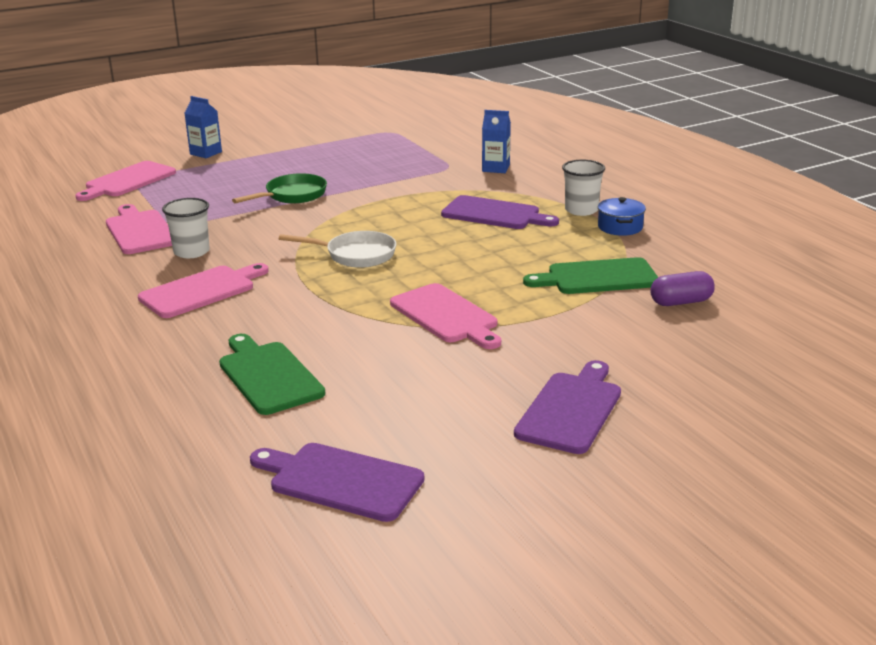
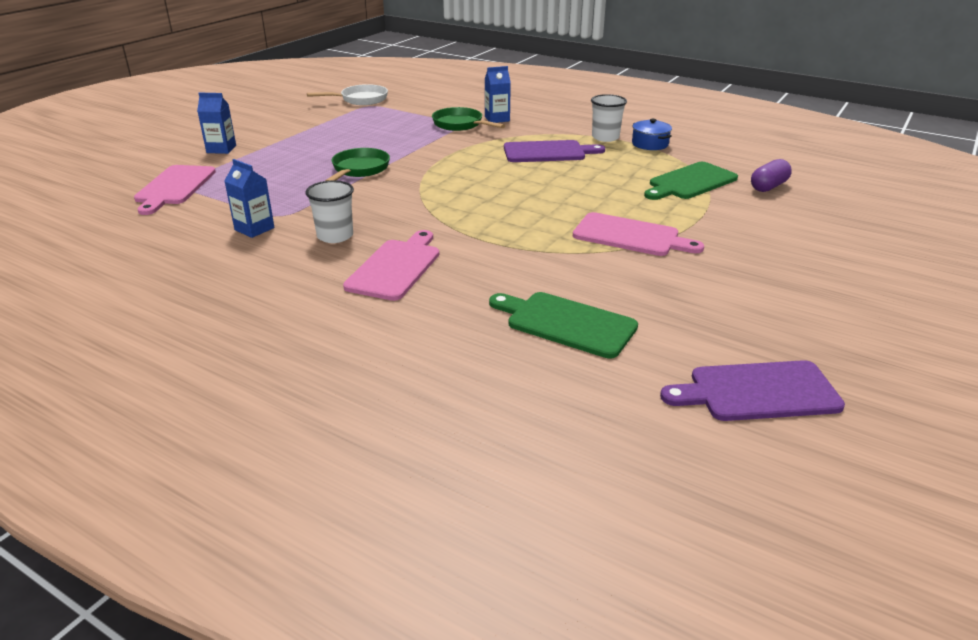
camera: 30 degrees left, 5 degrees up
(140, 231) = (254, 229): pink cutting board -> blue carton
(355, 255) = (487, 206): white pan -> white pan (360, 99)
(449, 168) = (460, 125): none -> green pan
(571, 409) = (822, 281): purple cutting board -> none

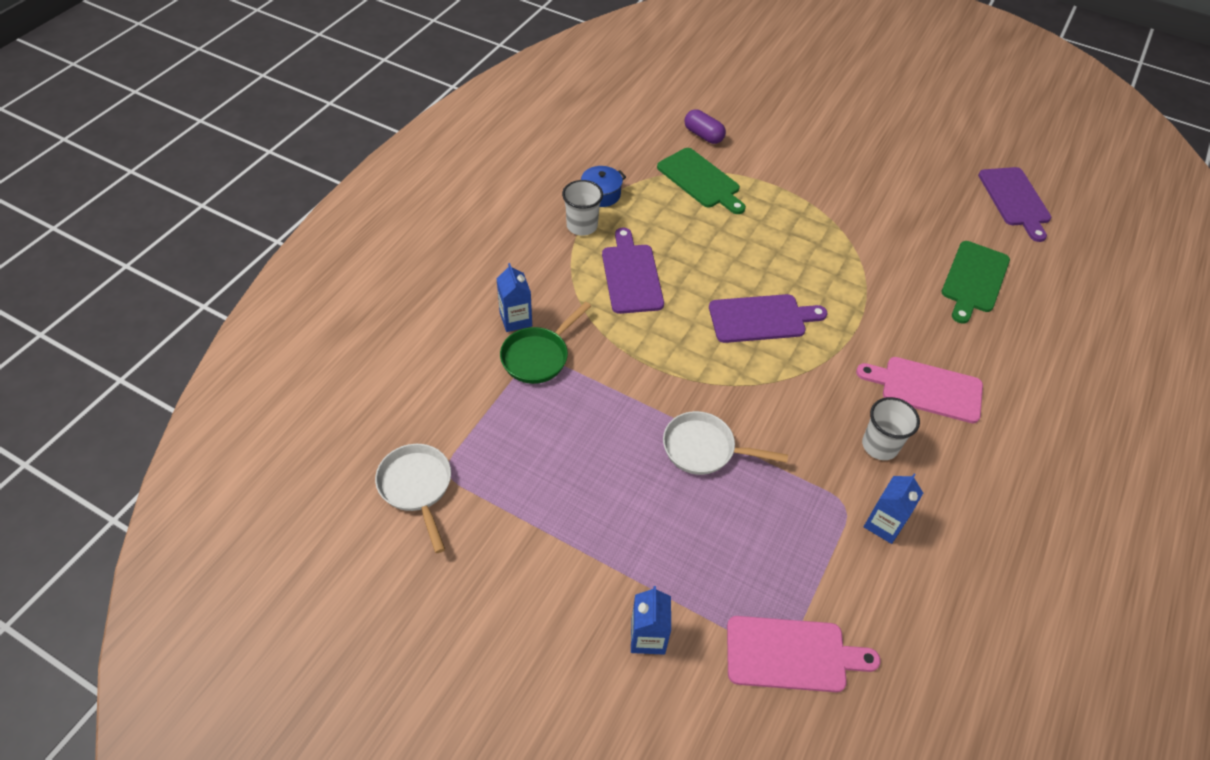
camera: 95 degrees left, 20 degrees up
(359, 170) = (704, 449): green pan -> white pan
(497, 197) = (761, 318): none -> purple cutting board
(630, 236) = (823, 231): pink cutting board -> none

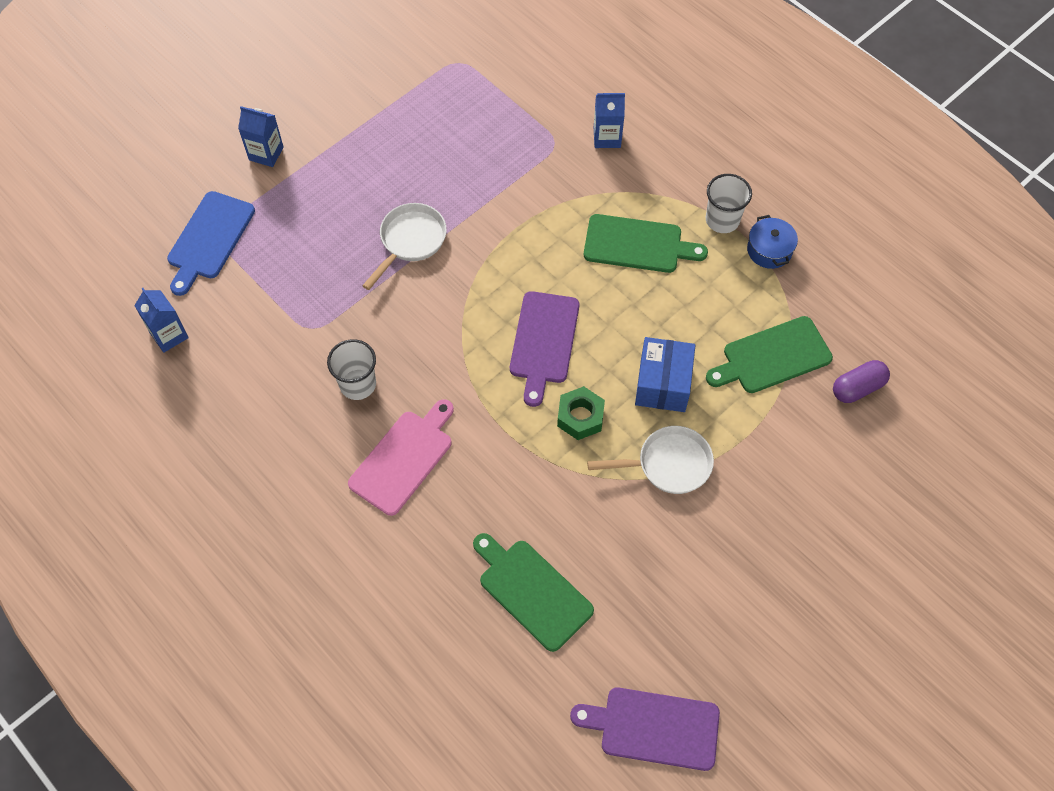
camera: 110 degrees right, 10 degrees up
(417, 487) = (451, 41): white pan -> white pan (668, 464)
(538, 356) = (556, 145): green pan -> none
(631, 275) = (638, 244): purple cutting board -> green cutting board
(759, 237) = (663, 384): none -> blue box
(792, 654) = (209, 239): pink cutting board -> blue cutting board
(817, 280) = (580, 417): none -> green nut
(884, 524) = (281, 351): blue carton -> blue carton (169, 335)

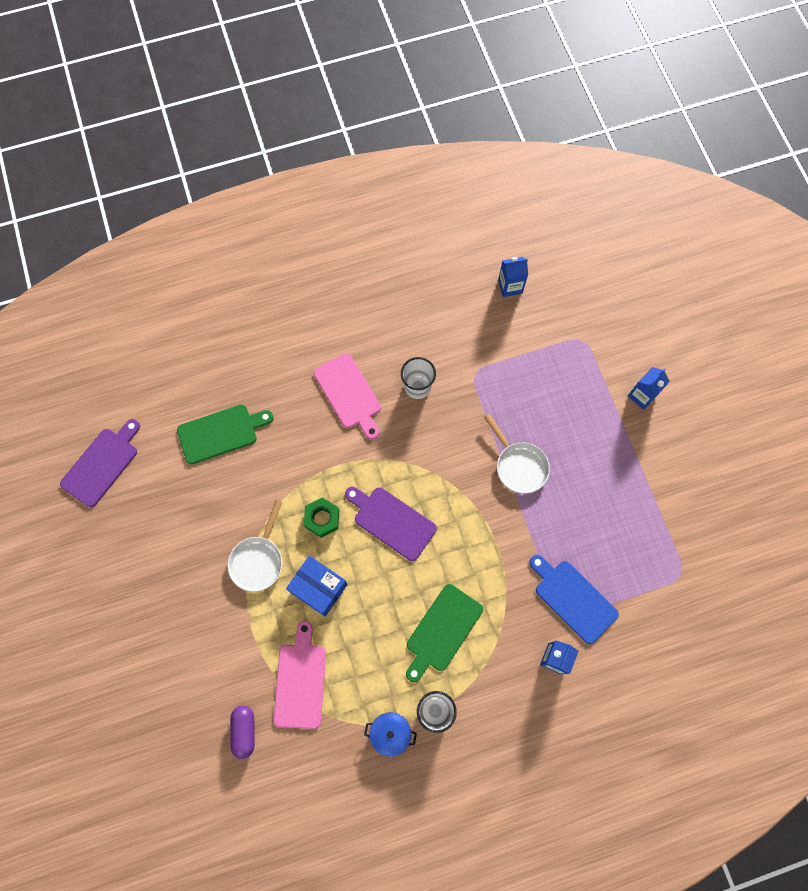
camera: 115 degrees right, 10 degrees up
(209, 239) = (579, 334): blue cutting board -> blue cutting board (573, 598)
(772, 357) = (300, 681): green cutting board -> pink cutting board

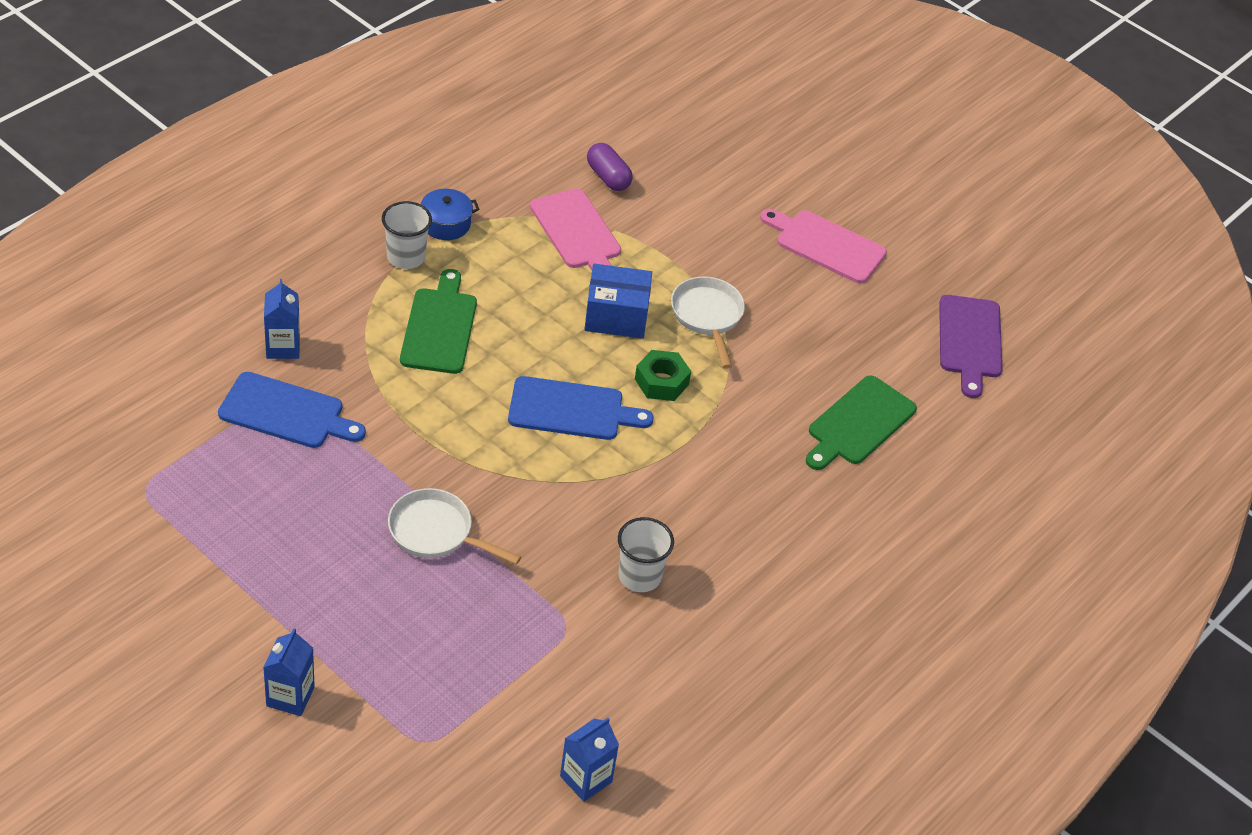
camera: 145 degrees right, 25 degrees down
(349, 394) = (728, 530): pink cutting board -> pink cutting board (826, 245)
(391, 521) = (572, 410): purple cutting board -> blue cutting board

